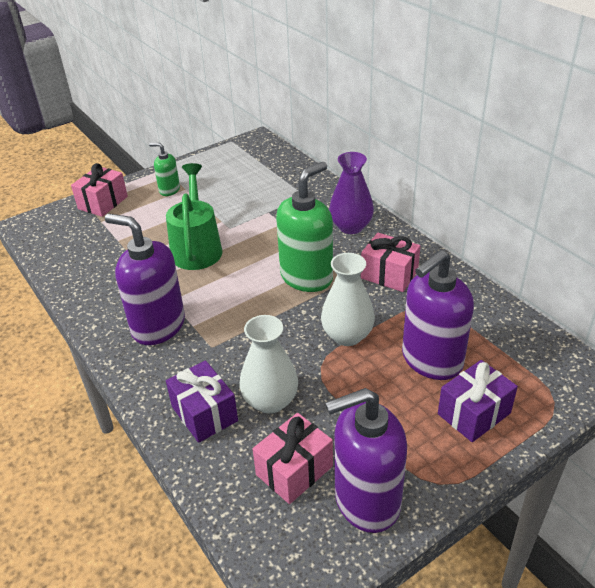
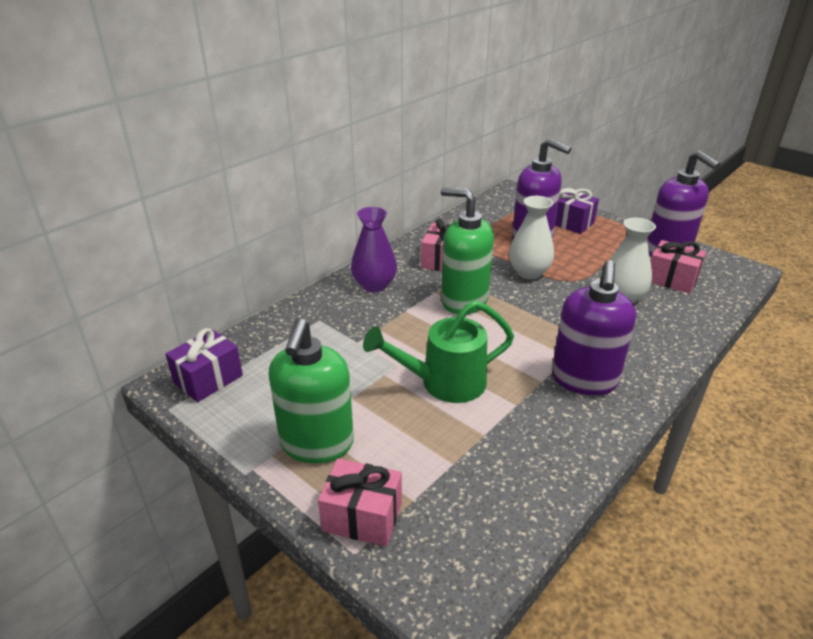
camera: 105 degrees left, 5 degrees down
(169, 190) = (316, 443): green soap dispenser -> green soap dispenser, size x1.95
(204, 413) = (660, 327): purple gift -> purple gift (208, 379)

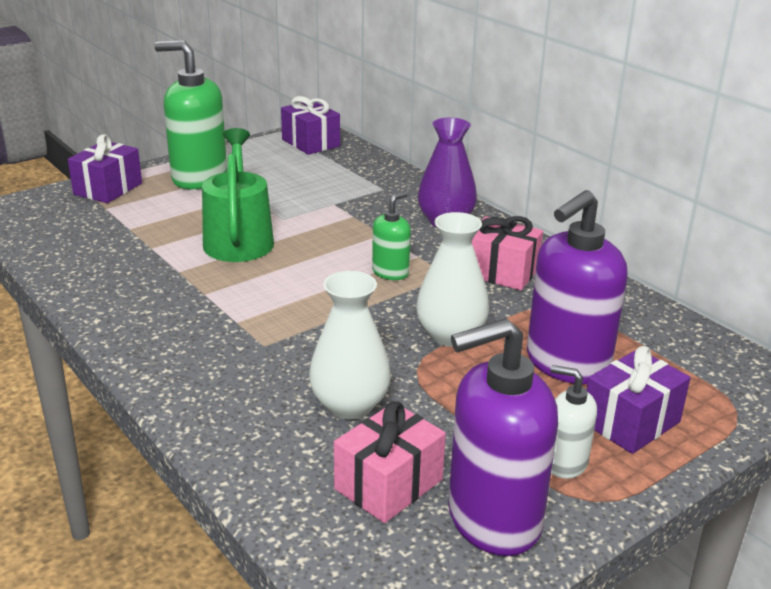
camera: 100 degrees right, 5 degrees down
(362, 516) = (108, 189): pink gift -> purple gift
(464, 300) = (390, 272): green soap dispenser -> green soap dispenser, size x0.51
(584, 379) = (188, 321): purple soap dispenser -> none
(614, 237) = (565, 463): none -> white soap dispenser

